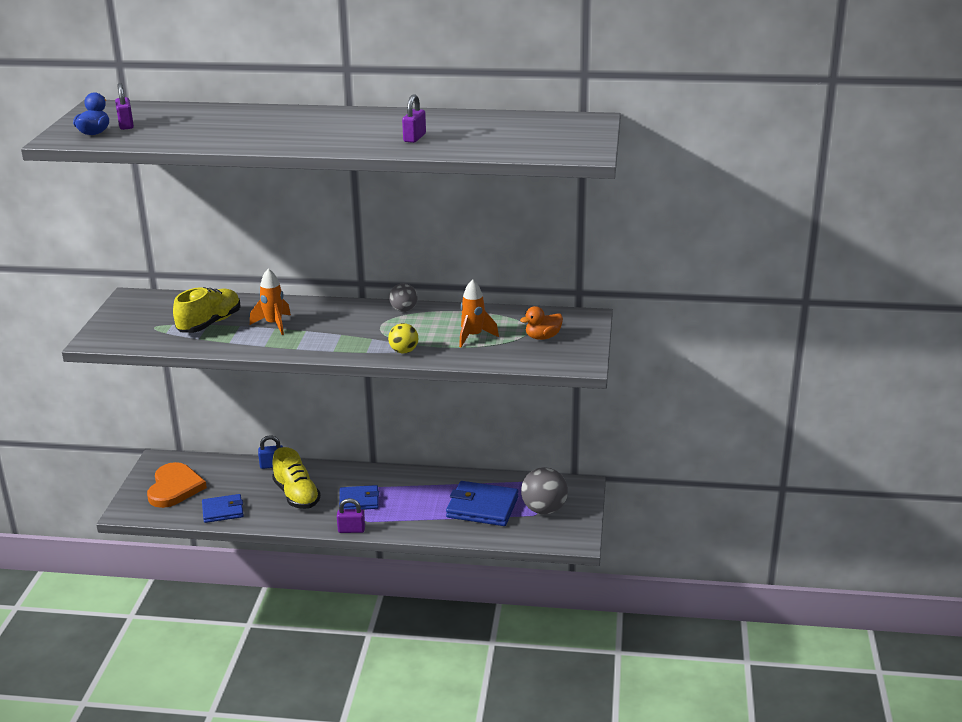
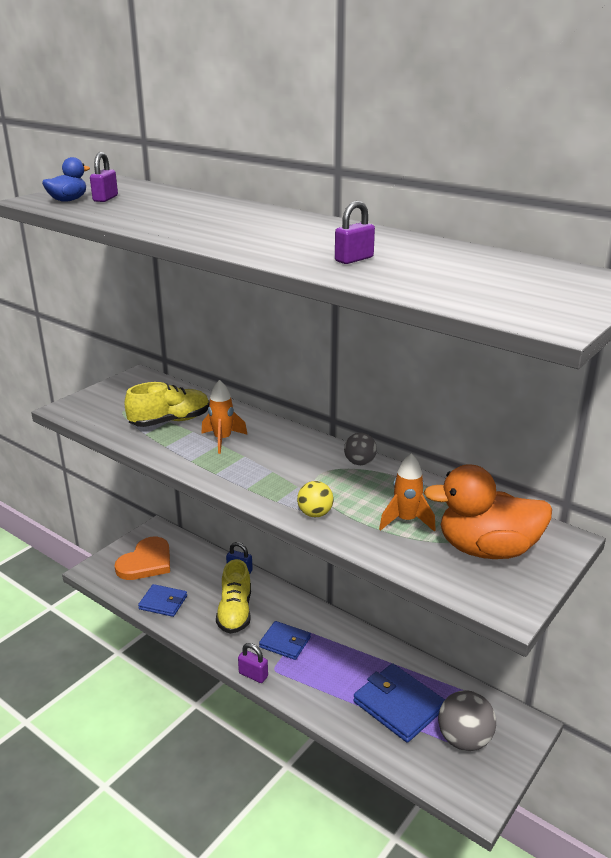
camera: 30 degrees right, 0 degrees up
(542, 337) = (487, 550): orange duck -> orange duck, size x2.03

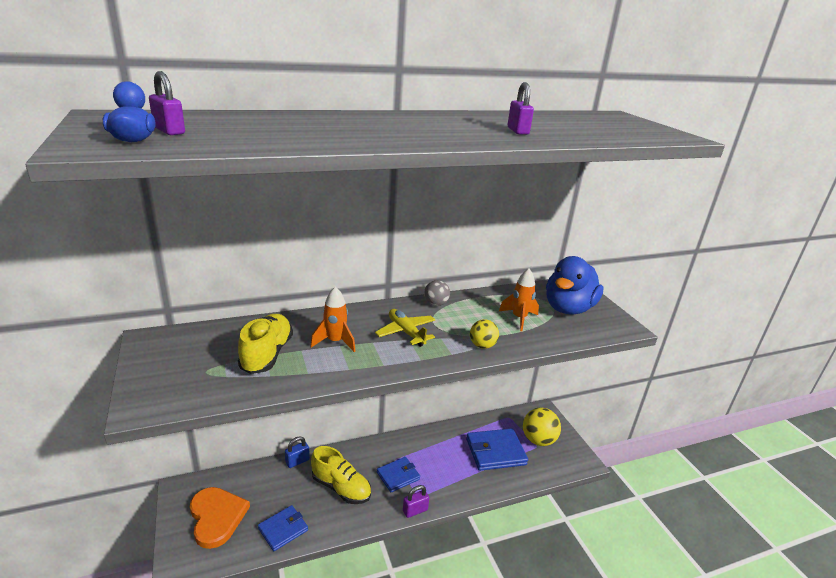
camera: 60 degrees left, 0 degrees up
(282, 466) = (406, 332): none -> yellow plane
(464, 739) = (538, 440): grey ball -> yellow ball
(487, 550) = (568, 308): orange duck -> blue duck

